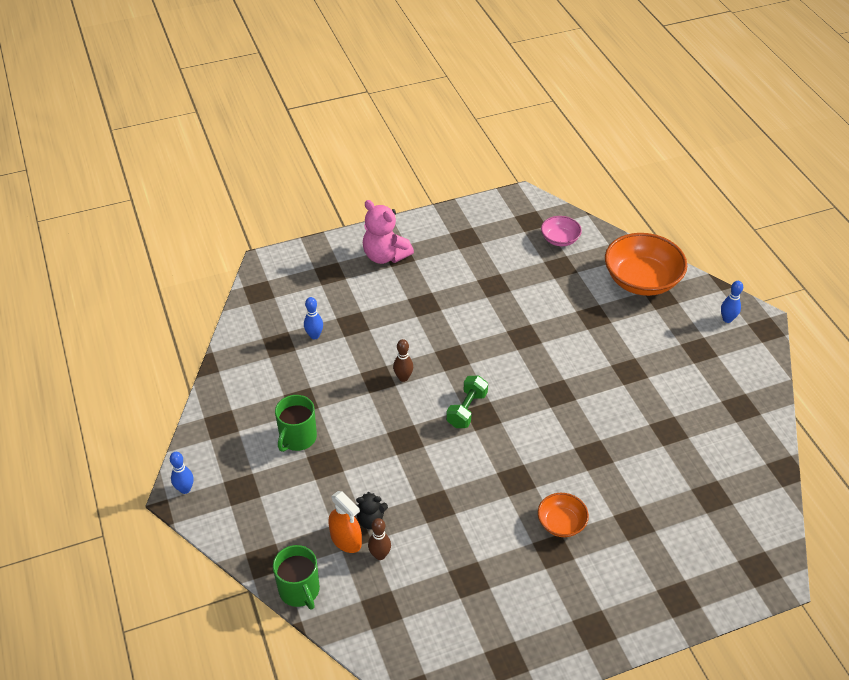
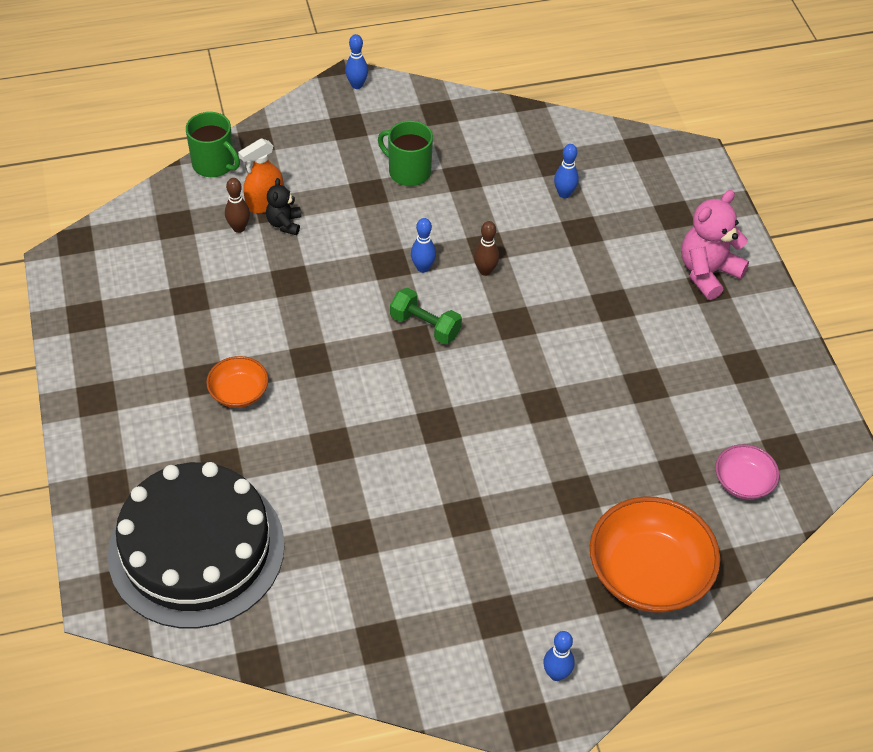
camera: 95 degrees right, 5 degrees up
(300, 590) = (214, 164): green mug -> green mug turned 120 degrees counterclockwise
(406, 417) = (423, 268): none -> blue bowling pin
(711, 525) = (196, 549): none -> black cake

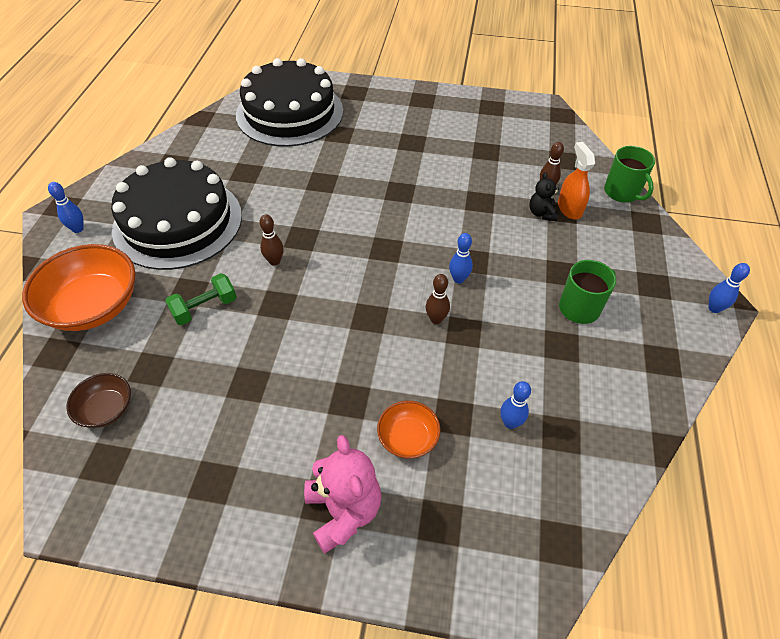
camera: 115 degrees right, 0 degrees up
(214, 164) = (622, 192): green mug -> green mug turned 90 degrees counterclockwise
(239, 393) = (391, 153): orange bowl -> orange bowl (408, 438)
(284, 224) = (541, 213): black teddy bear -> black teddy bear turned 120 degrees counterclockwise
(425, 326) = (396, 260): green dumbbell -> green dumbbell (205, 308)
(483, 565) = (178, 222): none -> black cake
(488, 434) = (274, 261): none -> brown bowling pin
(743, 482) = (106, 409): pink bowl -> brown bowl

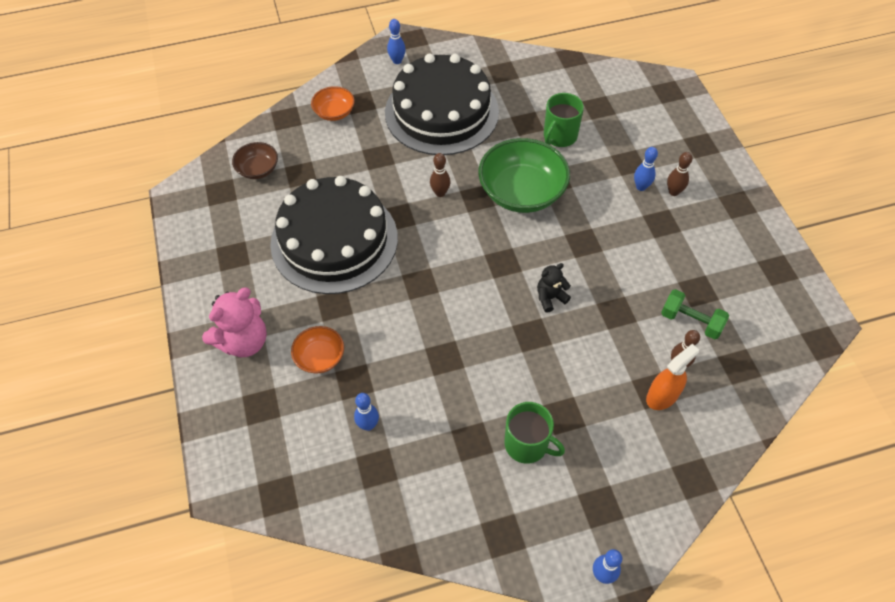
camera: 65 degrees right, 5 degrees up
(93, 306) = (334, 112): orange bowl -> orange bowl, size x0.52
(205, 308) = (368, 175): green dumbbell -> green dumbbell (691, 321)
(290, 113) = (629, 112): black cake -> black cake (334, 240)
(319, 206) = (522, 192): none -> green bowl
(436, 319) = (445, 332): brown bowling pin -> brown bowling pin (673, 192)
(458, 279) = (501, 331): blue bowling pin -> blue bowling pin (641, 187)
(541, 213) = (637, 372): black teddy bear -> black teddy bear (550, 298)
(622, 192) = (727, 441): green mug -> green mug (559, 136)

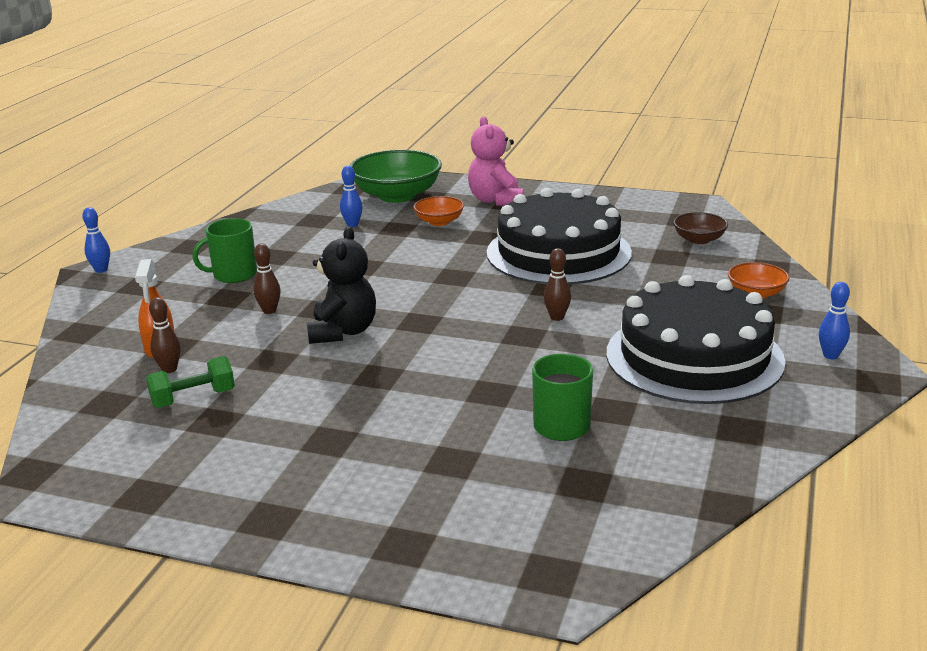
camera: 125 degrees right, 30 degrees down
(522, 192) = (498, 364): green bowl -> green bowl (397, 195)
(550, 298) = (343, 332): black teddy bear -> black teddy bear, size x1.78
(641, 187) = (400, 451): blue bowling pin -> none
(673, 192) = (359, 473): brown bowling pin -> brown bowling pin (269, 311)

